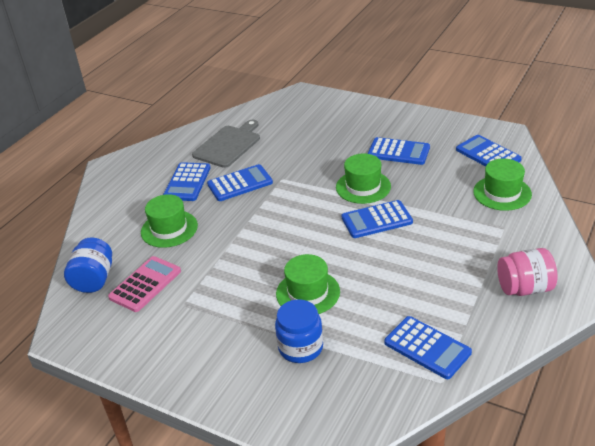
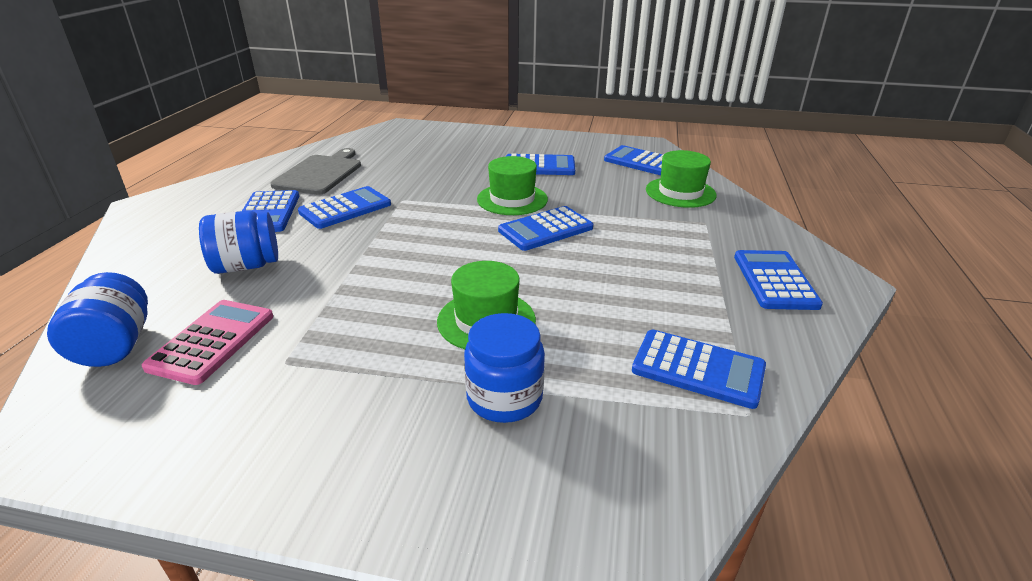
camera: 20 degrees left, 5 degrees down
(169, 229) = (246, 266): green hat -> blue jar
(524, 288) = (774, 280): pink jar -> blue calculator

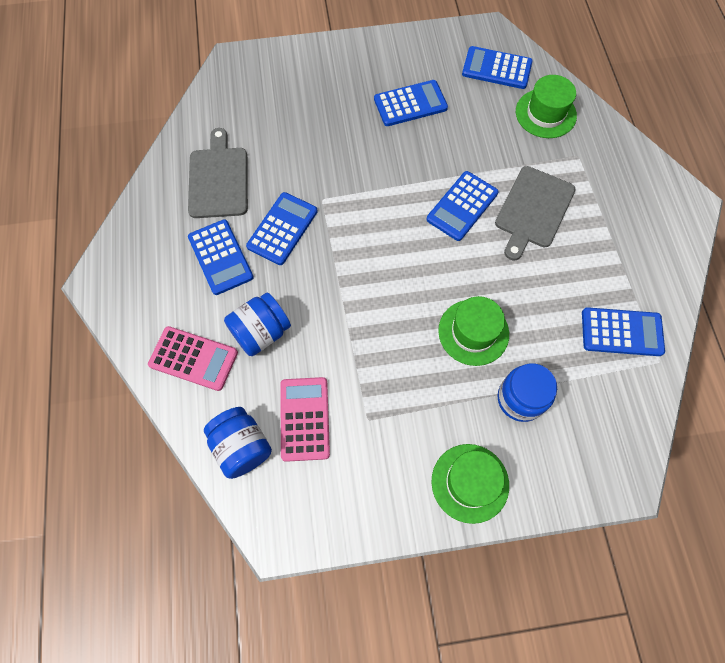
camera: 20 degrees left, 35 degrees up
(158, 267) = (193, 358): none -> pink calculator
(512, 199) = (414, 169): green hat -> green hat (470, 483)
(628, 247) = (533, 210): none -> grey cutting board
(774, 280) = (645, 220): blue calculator -> none

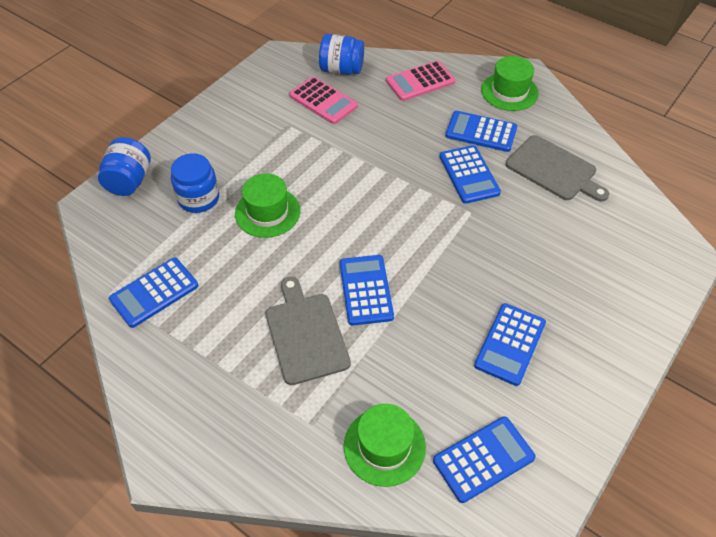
camera: 135 degrees right, 15 degrees down
(261, 332) = (401, 117): blue jar -> blue jar (129, 181)
(470, 483) = (194, 139): green hat -> green hat (509, 92)

